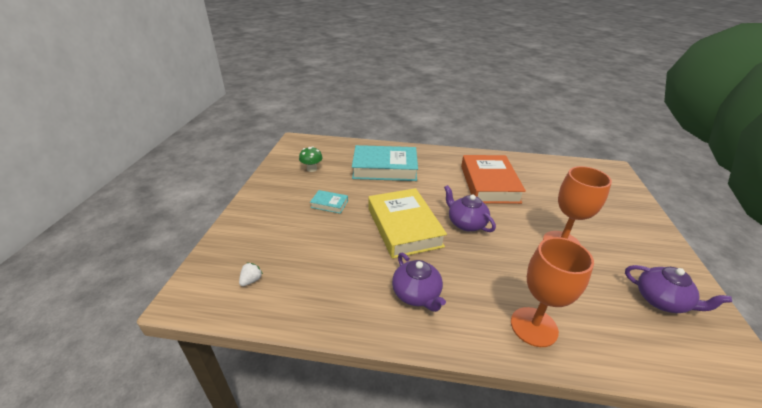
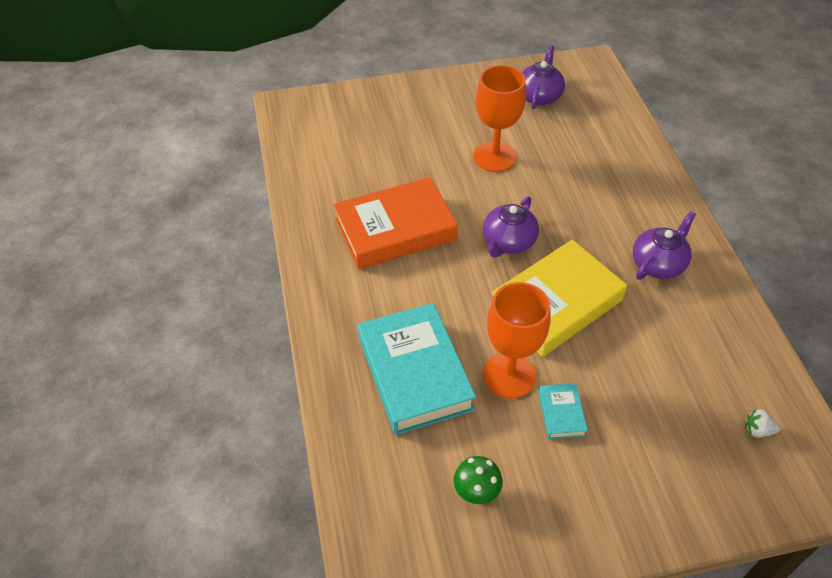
camera: 110 degrees left, 15 degrees up
(534, 326) = (633, 174): orange goblet -> orange goblet (509, 375)

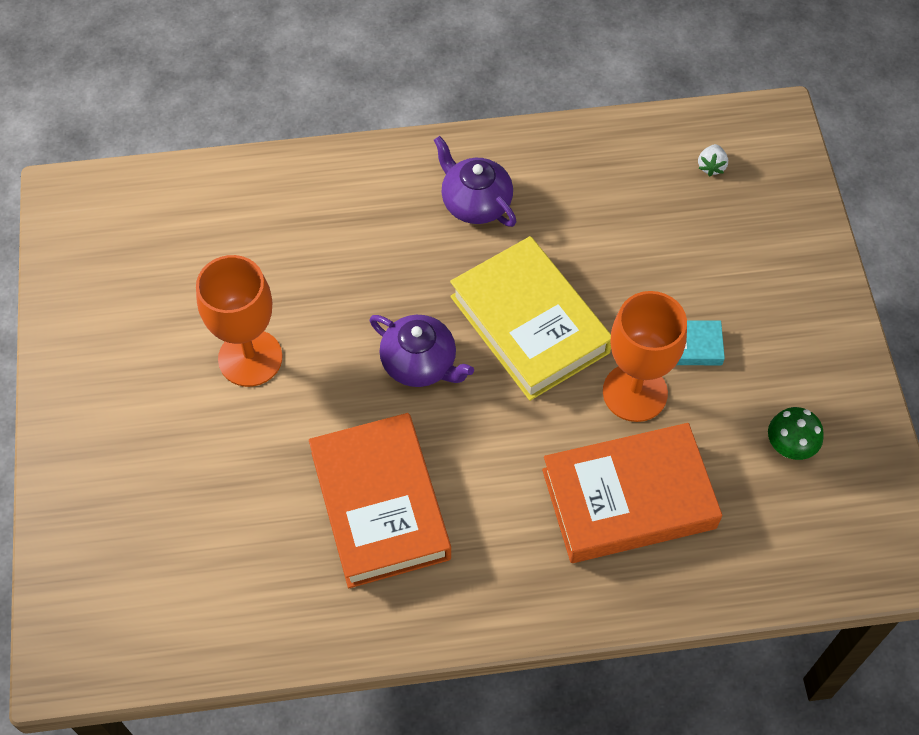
camera: 85 degrees left, 10 degrees up
(415, 373) = (628, 499): turquoise book -> orange book
(539, 96) = (125, 279): purple teapot -> none

